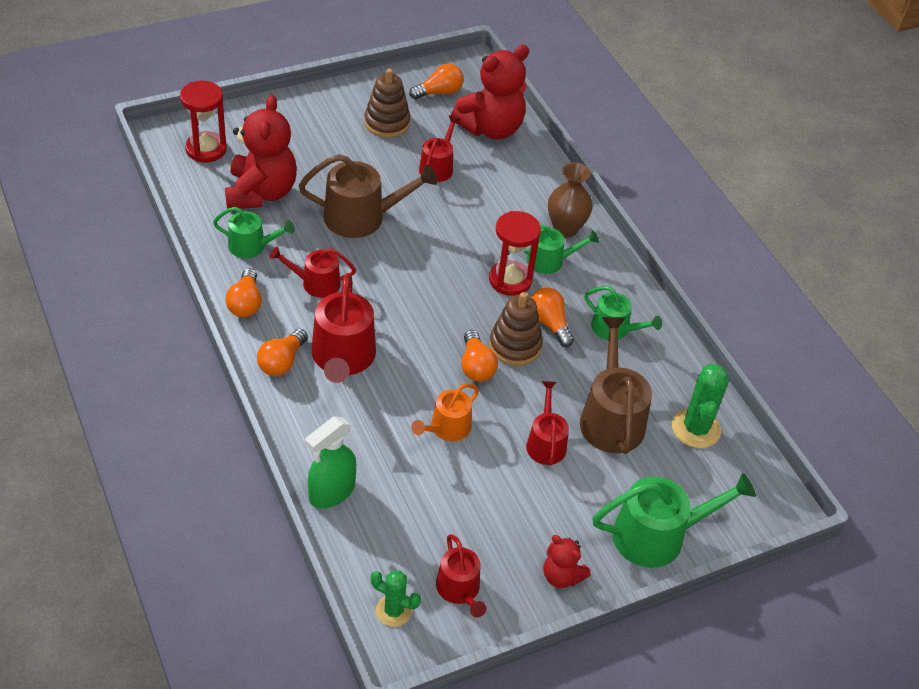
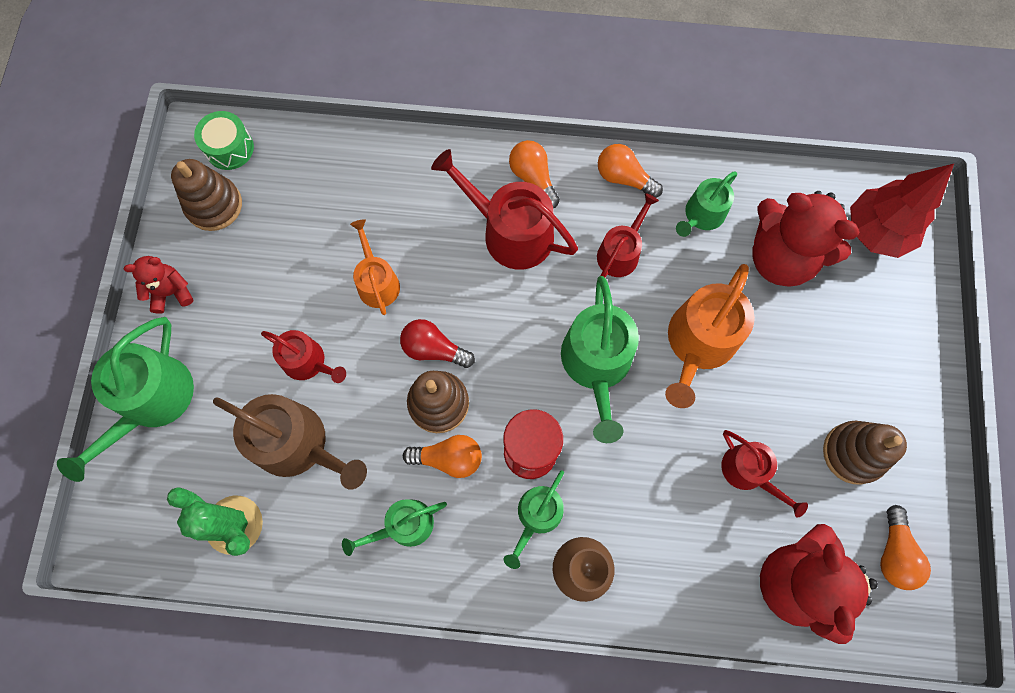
camera: 125 degrees right, 25 degrees up
(206, 149) = (876, 232): red hourglass -> red tree
(331, 492) = (367, 154): green spray bottle -> none
(362, 217) = (698, 343): brown watering can -> orange watering can
(394, 610) = (229, 148): green cactus -> green drum
(418, 266) = (597, 364): none -> green watering can
(459, 589) = (214, 205): red watering can -> brown stacking toy
(476, 366) = (434, 349): orange light bulb -> red light bulb

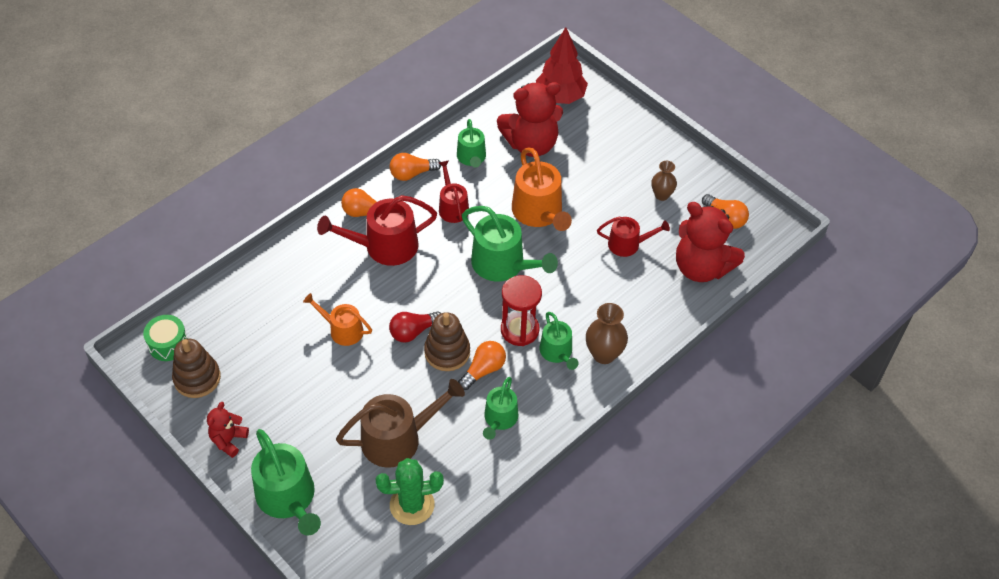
camera: 50 degrees left, 20 degrees down
(308, 362) = (353, 398): red watering can -> none
(853, 453) = (661, 195): brown stacking toy -> brown vase

